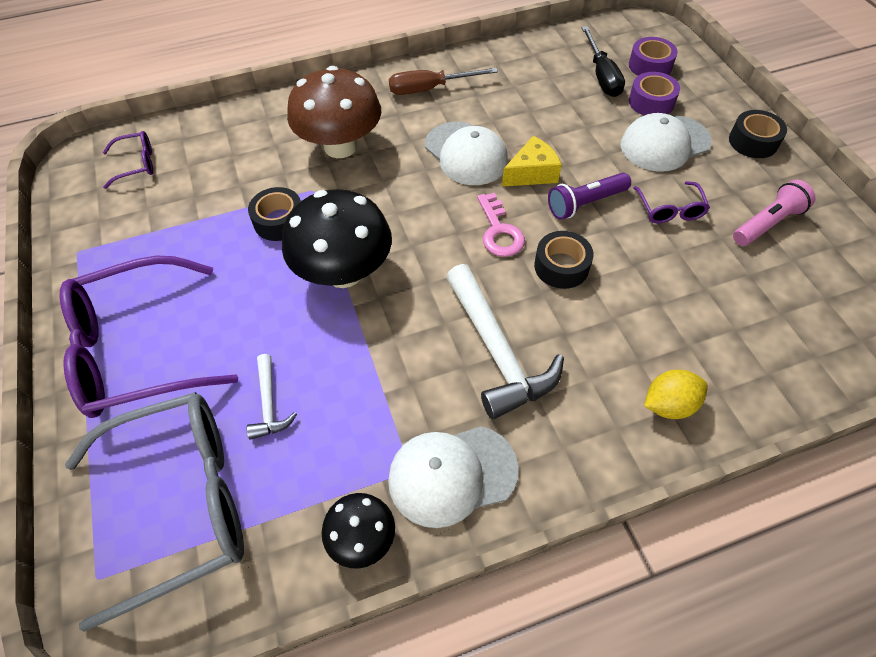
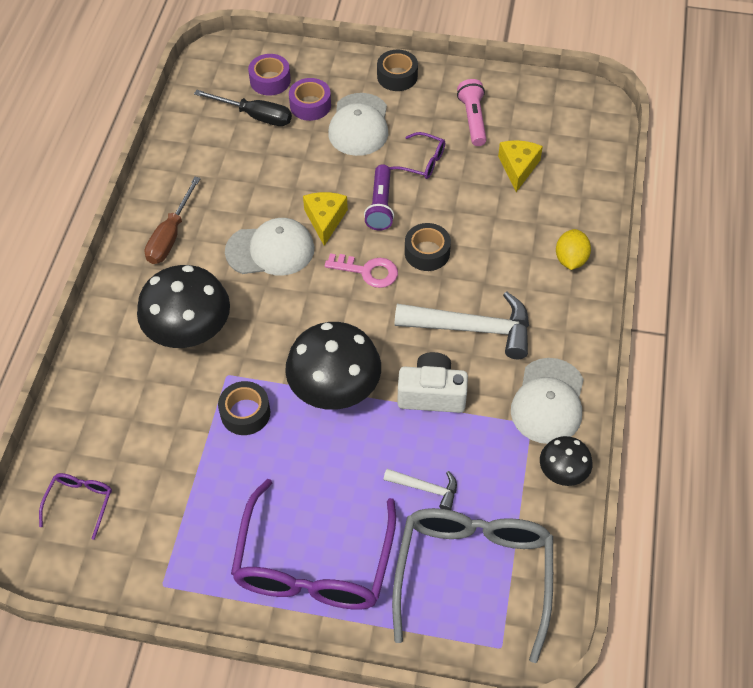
camera: 60 degrees left, 0 degrees up
(340, 146) = (190, 332): brown mushroom -> black mushroom
(389, 354) = (432, 394): none -> white camera
(746, 292) = (518, 168): none -> yellow cheese

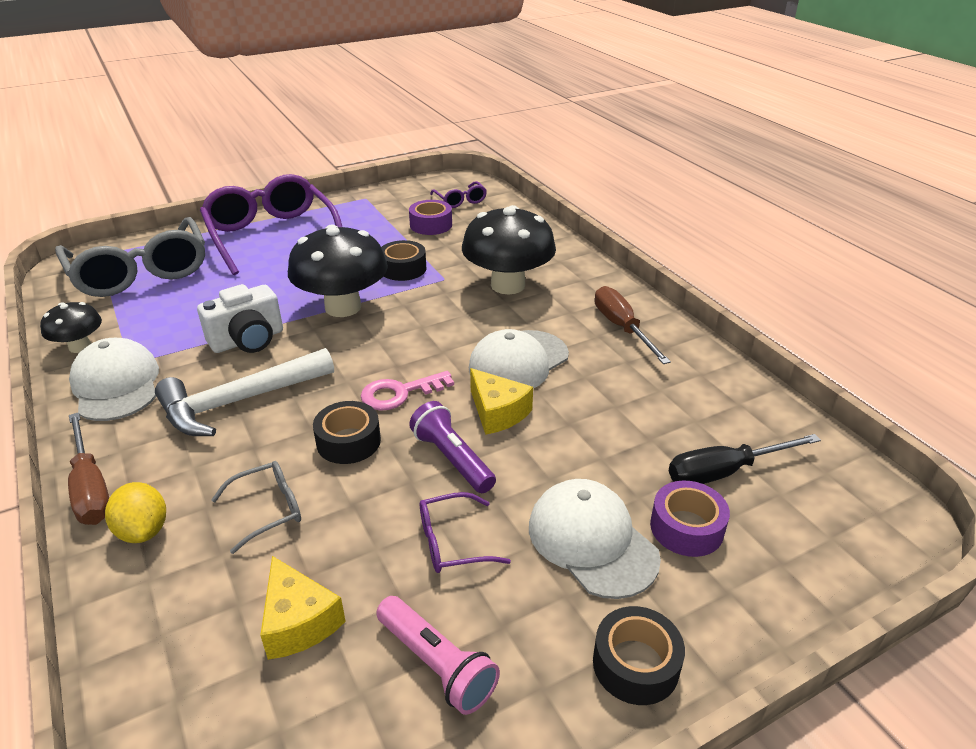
camera: 140 degrees right, 20 degrees down
(270, 80) = (782, 528): purple tape -> purple tape (431, 225)
(426, 488) = (211, 292): white hammer -> none
(499, 233) = (268, 509): none -> grey glasses
(591, 308) = (91, 488): none -> brown screwdriver

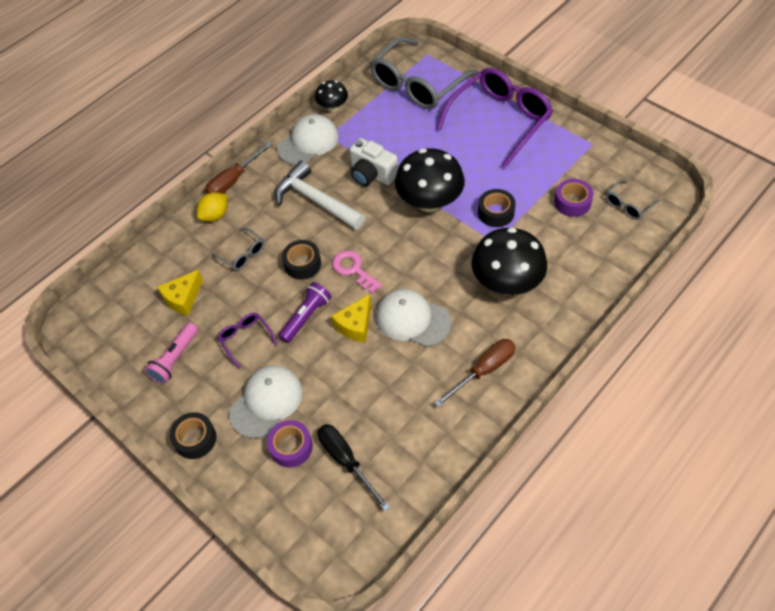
camera: 75 degrees right, 20 degrees up
(460, 201) = (628, 205): purple glasses -> grey glasses

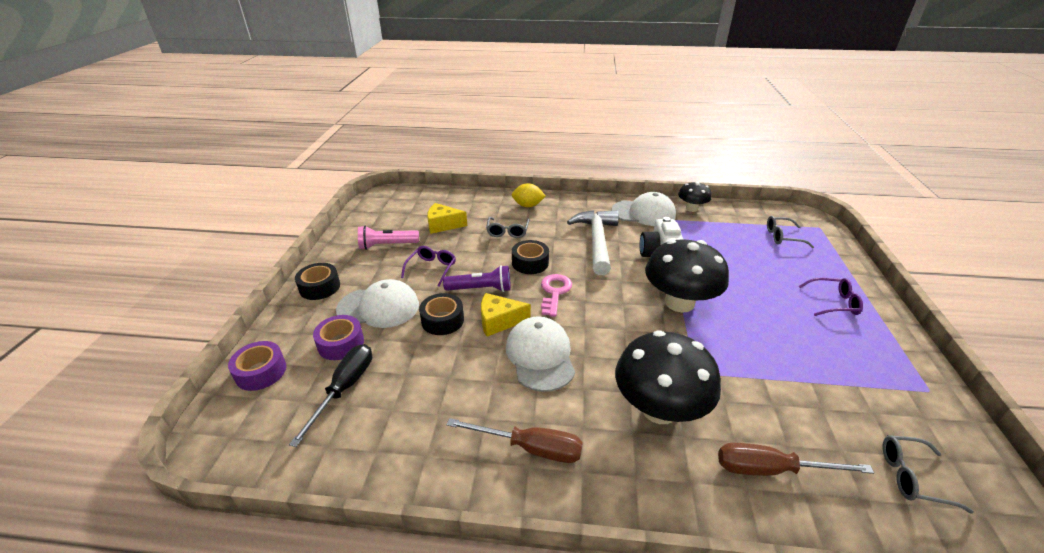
camera: 50 degrees right, 20 degrees down
(234, 180) = (566, 199): brown screwdriver -> brown screwdriver (770, 469)
(417, 84) = (782, 237): grey glasses -> grey glasses, size x0.44
(496, 212) = (730, 354): black tape -> black tape (442, 320)
(500, 120) = (833, 303): purple glasses -> purple glasses, size x0.44
(572, 202) = (832, 414): purple tape -> purple tape (261, 372)

